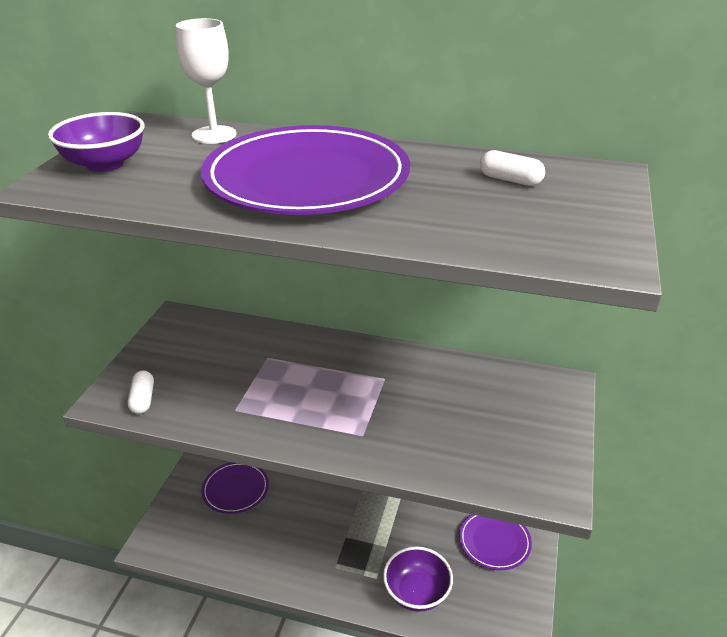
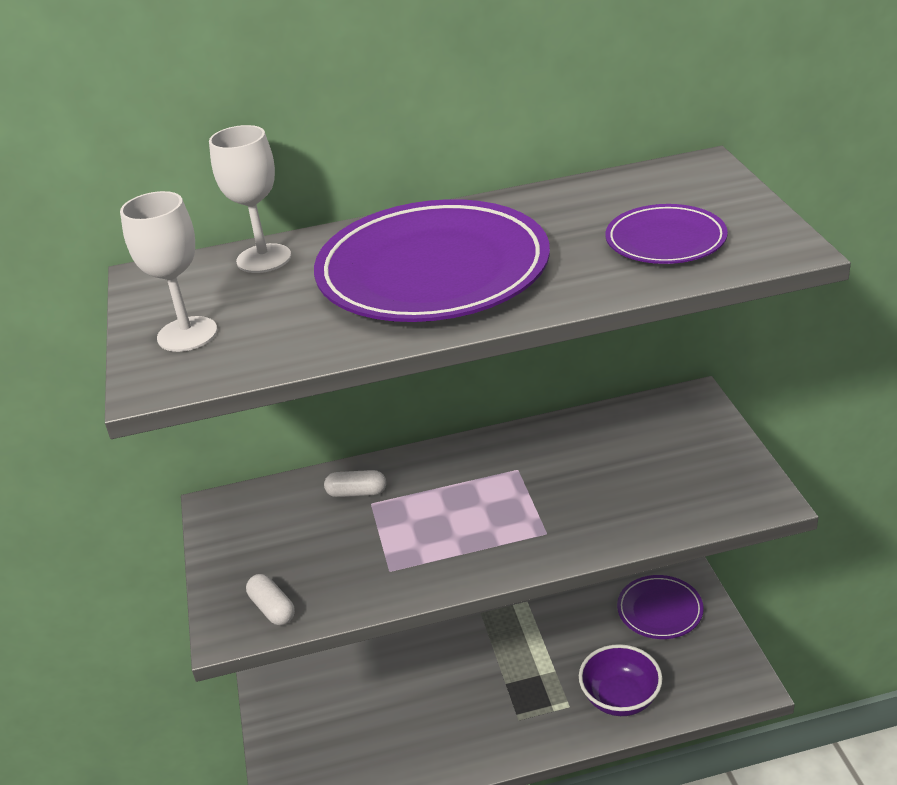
camera: 25 degrees left, 0 degrees up
(105, 164) = (187, 334): purple bowl -> white goblet
(235, 489) = (339, 698): purple plate -> purple plate (665, 240)
(510, 180) = (625, 203): white capsule -> white capsule (357, 493)

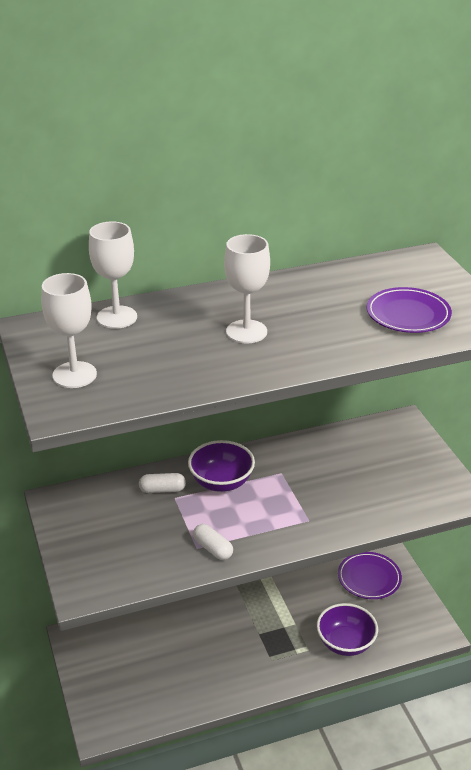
camera: 10 degrees left, 0 degrees up
(272, 608) = (112, 576): white capsule -> white capsule (213, 549)
(433, 271) = (246, 332): purple plate -> white goblet
(435, 482) = (221, 482): none -> purple bowl

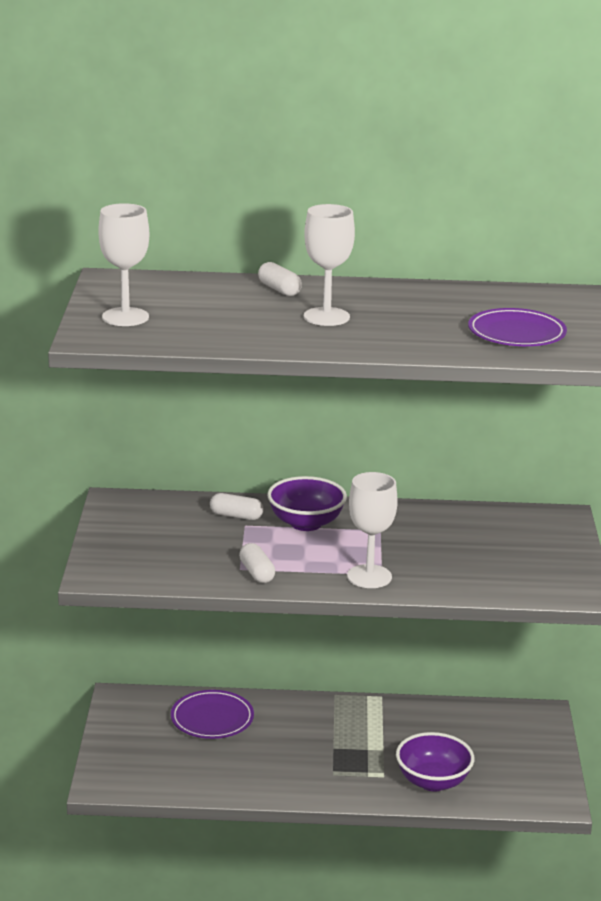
camera: 20 degrees right, 10 degrees down
(117, 317) = (202, 285): white goblet -> white goblet (369, 576)
(185, 307) = (279, 290): none -> white capsule
(369, 578) = (503, 730): purple plate -> purple plate (212, 719)

